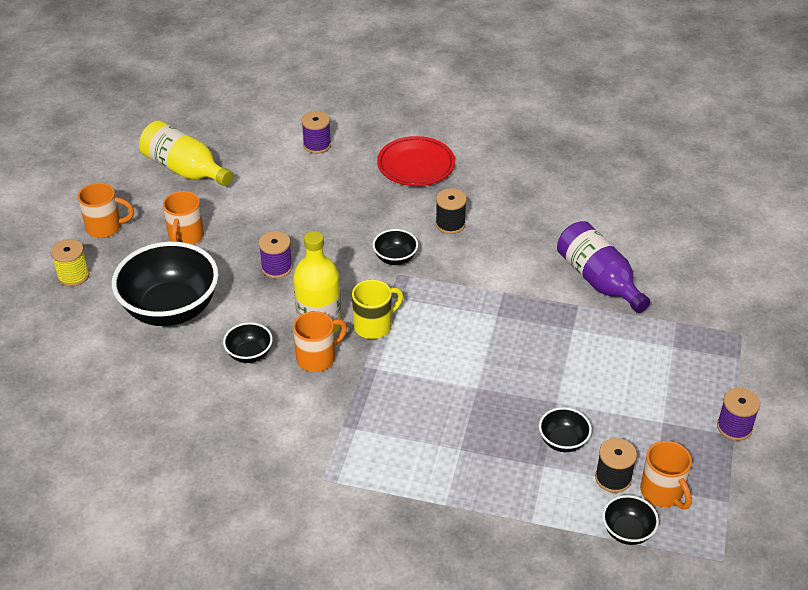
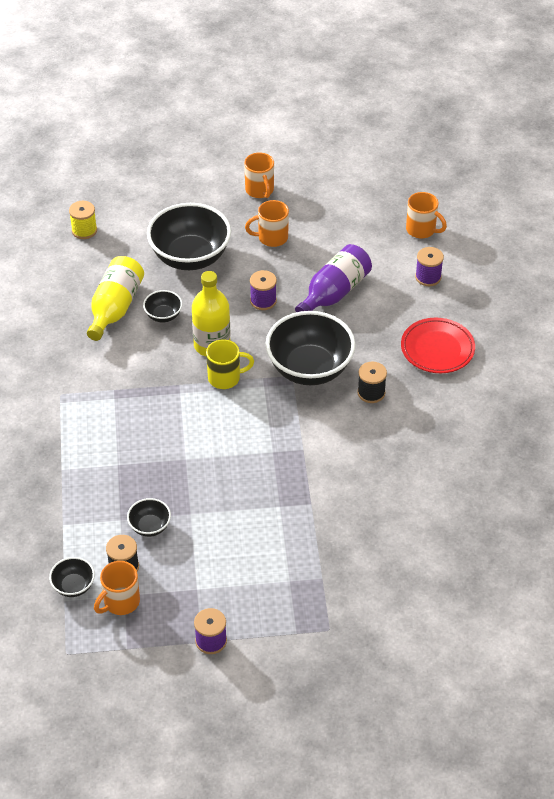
camera: 70 degrees right, 5 degrees up
(73, 276) = (200, 194): yellow spool -> yellow spool (84, 230)
(185, 169) = (350, 209): yellow bottle -> yellow bottle (115, 308)
(317, 358) = (176, 355): orange mug -> orange mug (422, 230)
(374, 326) = (225, 378): yellow mug -> yellow mug turned 45 degrees counterclockwise
(395, 258) = (309, 369): black bowl -> black bowl, size x2.19
(598, 280) = (349, 512): purple bottle -> purple bottle (334, 293)

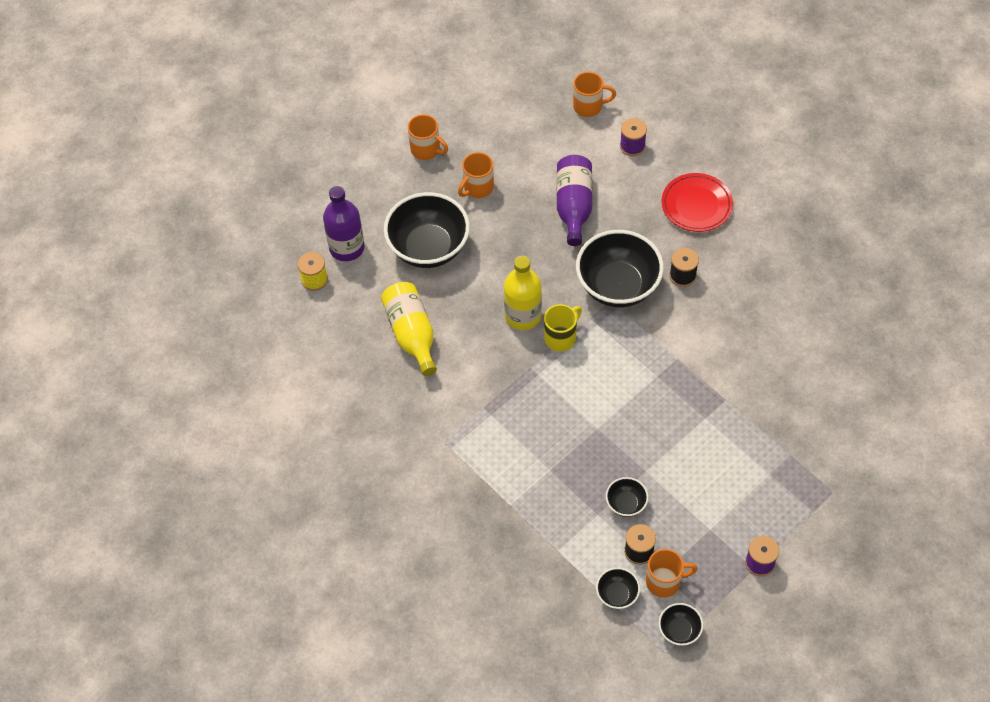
camera: 35 degrees left, 10 degrees up
(120, 602) = (664, 581): orange mug -> orange mug turned 105 degrees counterclockwise
(130, 223) = (347, 248): none -> purple bottle
(163, 315) = (458, 315): black bowl -> black bowl (679, 630)
(263, 301) = (525, 249): purple spool -> none

